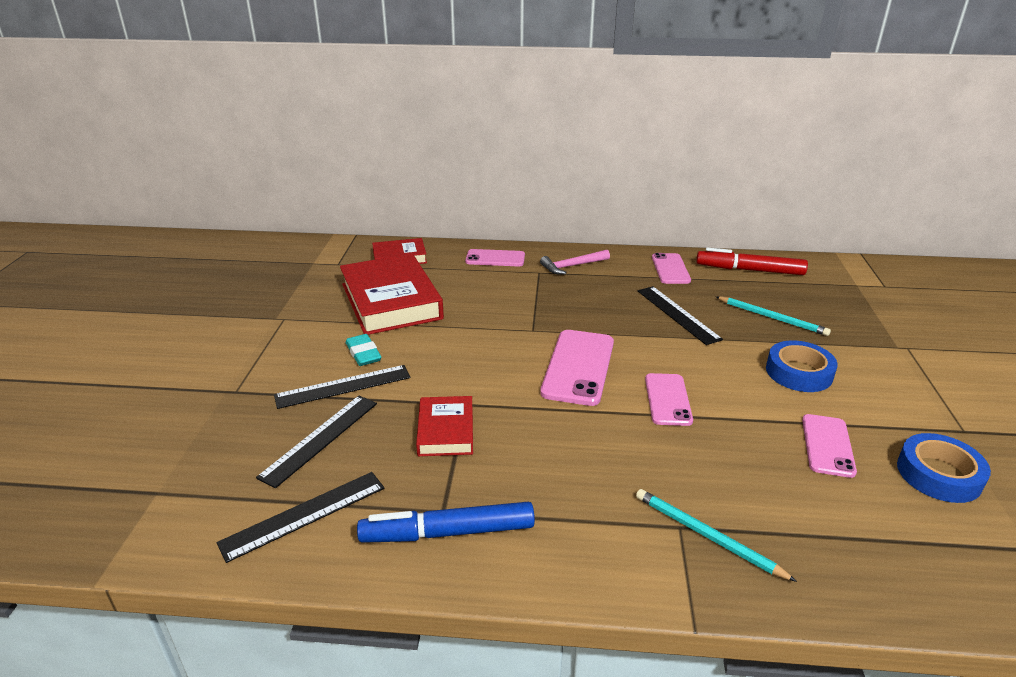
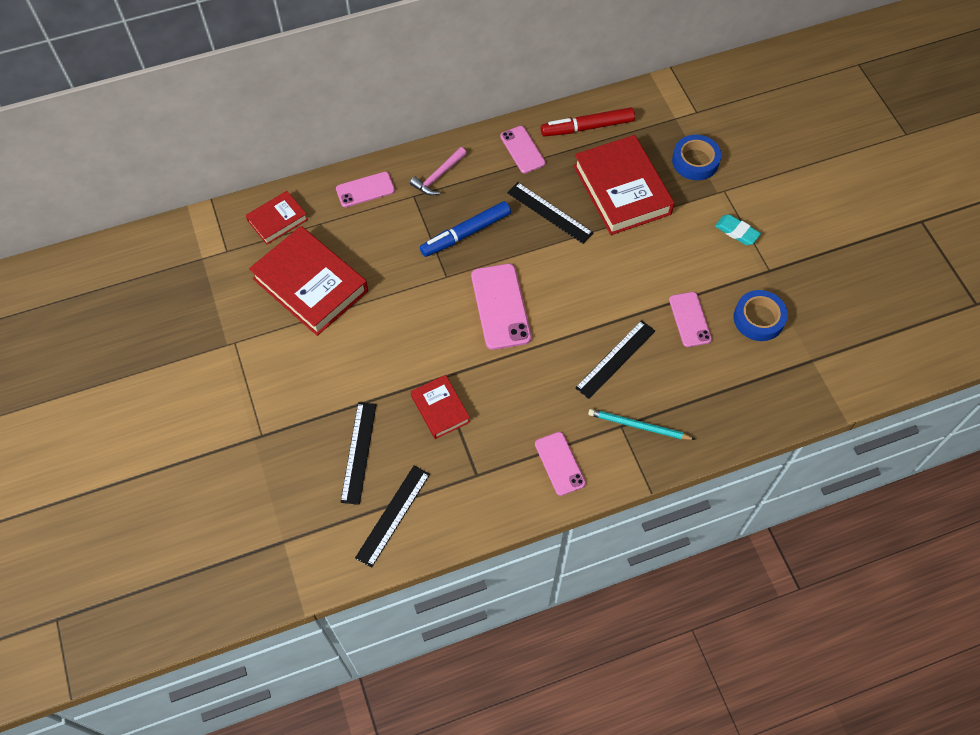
camera: 25 degrees left, 30 degrees up
(343, 386) = (339, 397): black ruler -> black ruler (615, 359)
(363, 353) = (330, 357): turquoise eraser -> turquoise eraser (736, 232)
(447, 532) = (489, 489): blue marker -> blue marker (465, 233)
(667, 399) = (576, 316): pink phone -> pink phone (559, 463)
(772, 318) = (622, 190): turquoise pencil -> red book
(799, 372) = (656, 250): blue tape -> blue tape (695, 161)

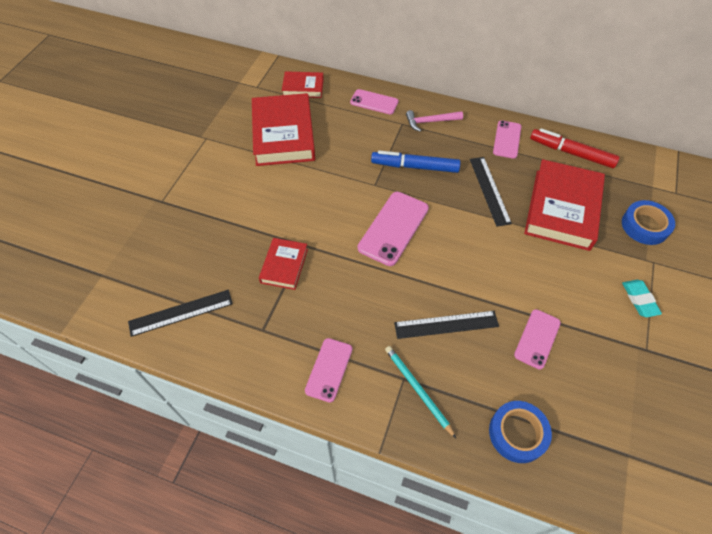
camera: 40 degrees right, 5 degrees down
(358, 452) = (204, 254): black ruler -> none
(758, 318) = (602, 382): blue tape -> blue tape (517, 433)

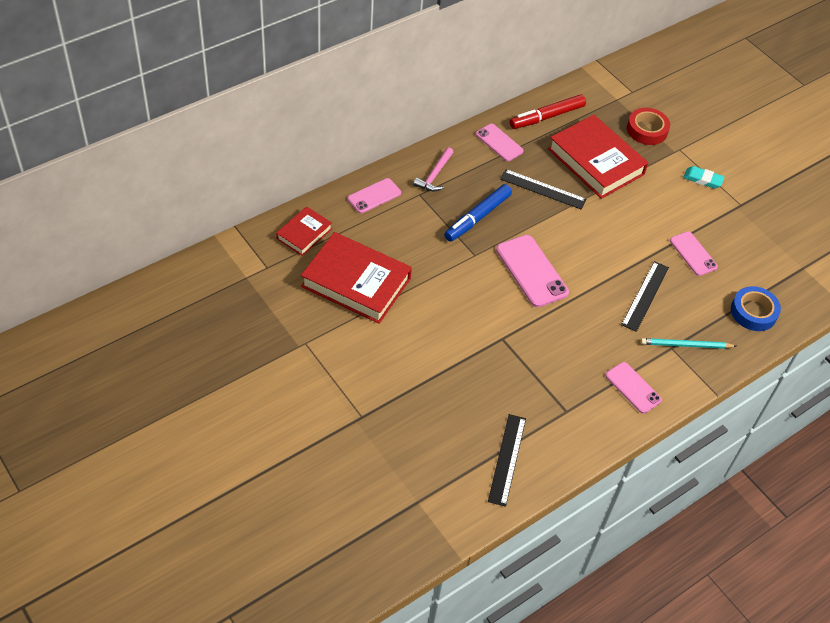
camera: 60 degrees left, 5 degrees down
(284, 266) = (513, 363): red book -> none
(645, 226) = (647, 130): blue tape -> red tape

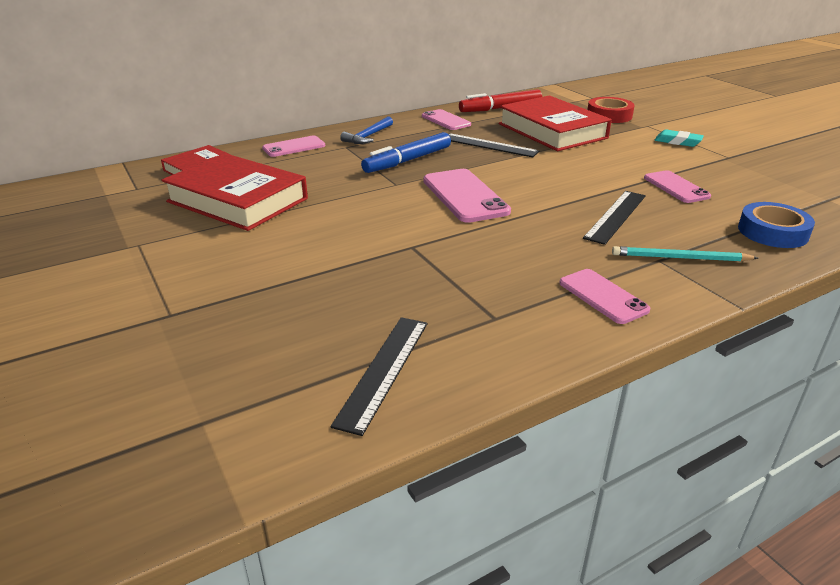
camera: 10 degrees right, 20 degrees down
(435, 175) = (368, 136): pink hammer -> blue hammer

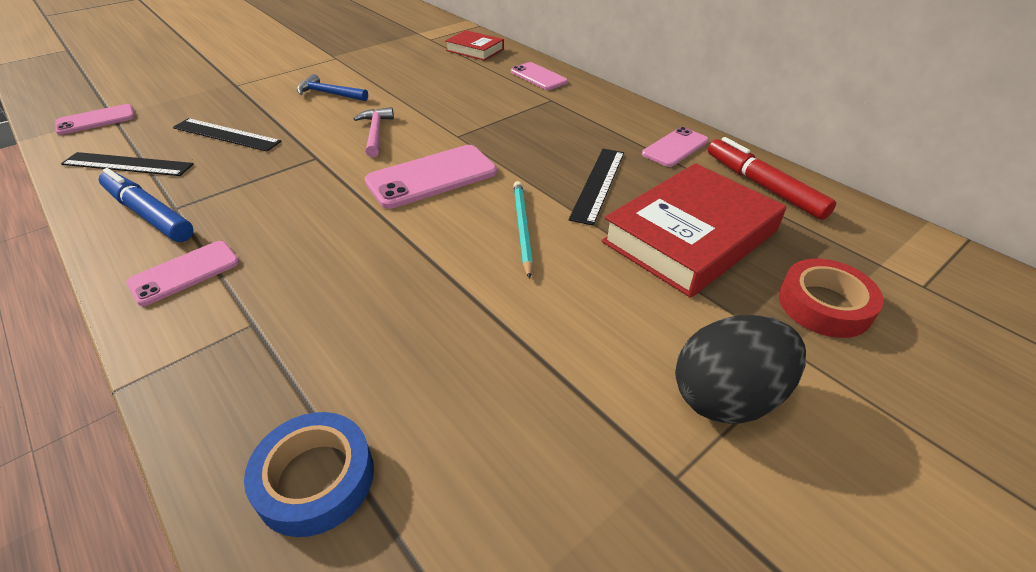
camera: 80 degrees right, 10 degrees up
(237, 200) = (411, 74): red book -> none
(368, 136) = (588, 107): blue hammer -> blue hammer (329, 94)
(372, 218) = (375, 133): none -> pink hammer
(407, 160) = (523, 136): blue marker -> blue marker (149, 214)
(615, 216) = (379, 291): black ruler -> black ruler (226, 134)
(676, 187) = (490, 367): pink phone -> pink phone (96, 120)
(678, 142) = (727, 397): turquoise eraser -> black egg
(680, 258) = (252, 345): turquoise pencil -> turquoise pencil (522, 228)

